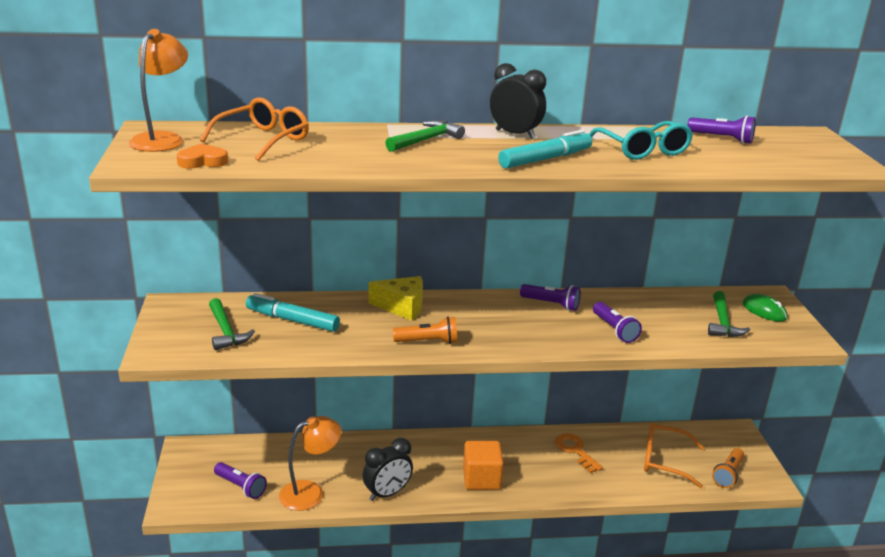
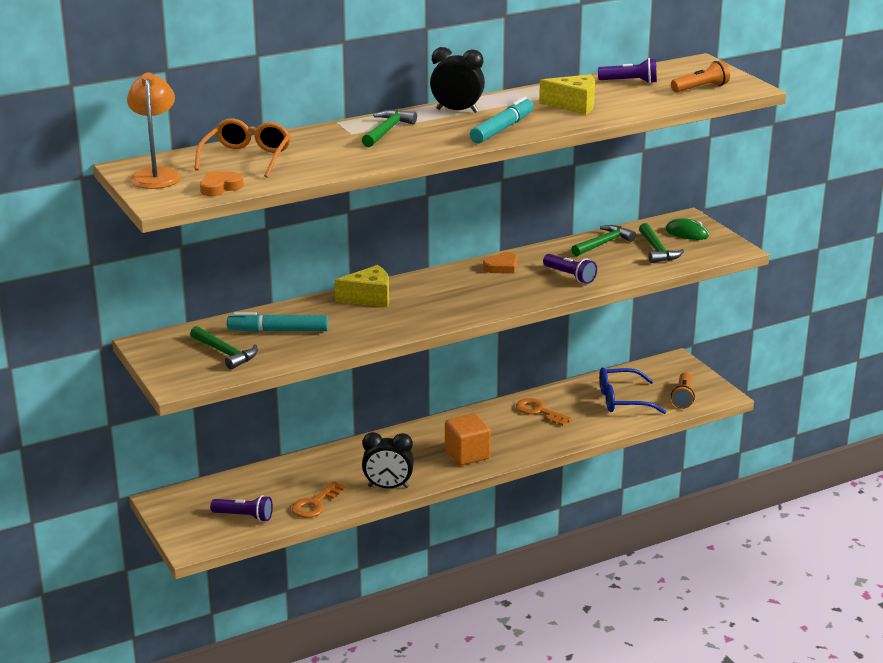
camera: 20 degrees left, 0 degrees up
(310, 492) = (315, 504): orange lamp -> orange key
(387, 493) = (388, 487): black clock -> black clock turned 60 degrees clockwise
(428, 342) = (416, 321): orange flashlight -> orange flashlight (701, 88)
(551, 304) = (502, 267): purple flashlight -> orange heart
(643, 150) = (574, 105): turquoise glasses -> yellow cheese
(664, 460) = (622, 400): orange glasses -> blue glasses
(669, 303) = (603, 243): none -> green hammer

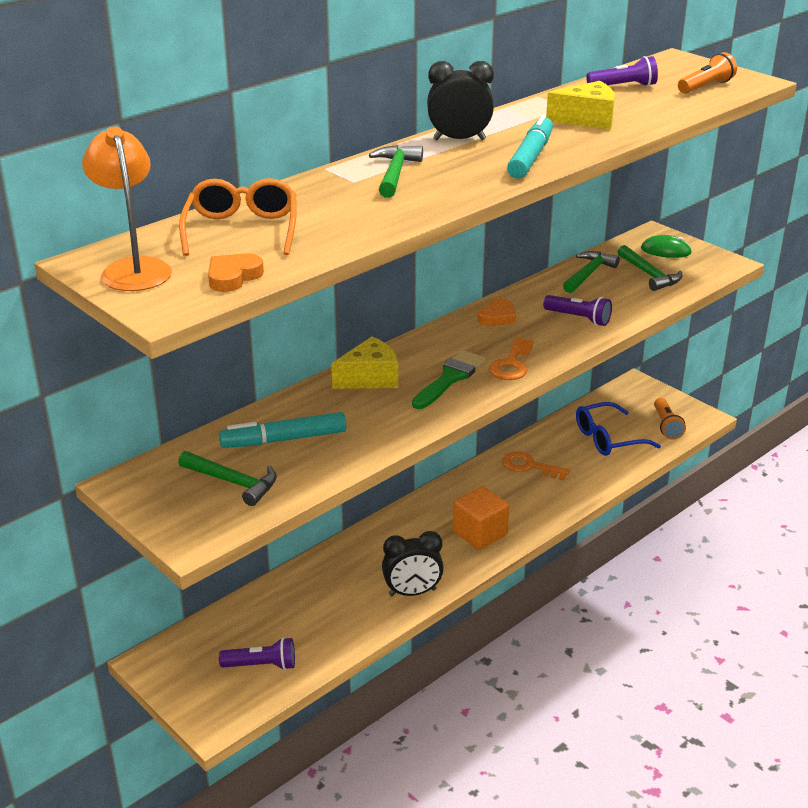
camera: 15 degrees left, 5 degrees up
(315, 504) = (339, 631): orange key -> orange key (511, 364)
(433, 306) = (450, 378): none -> green brush

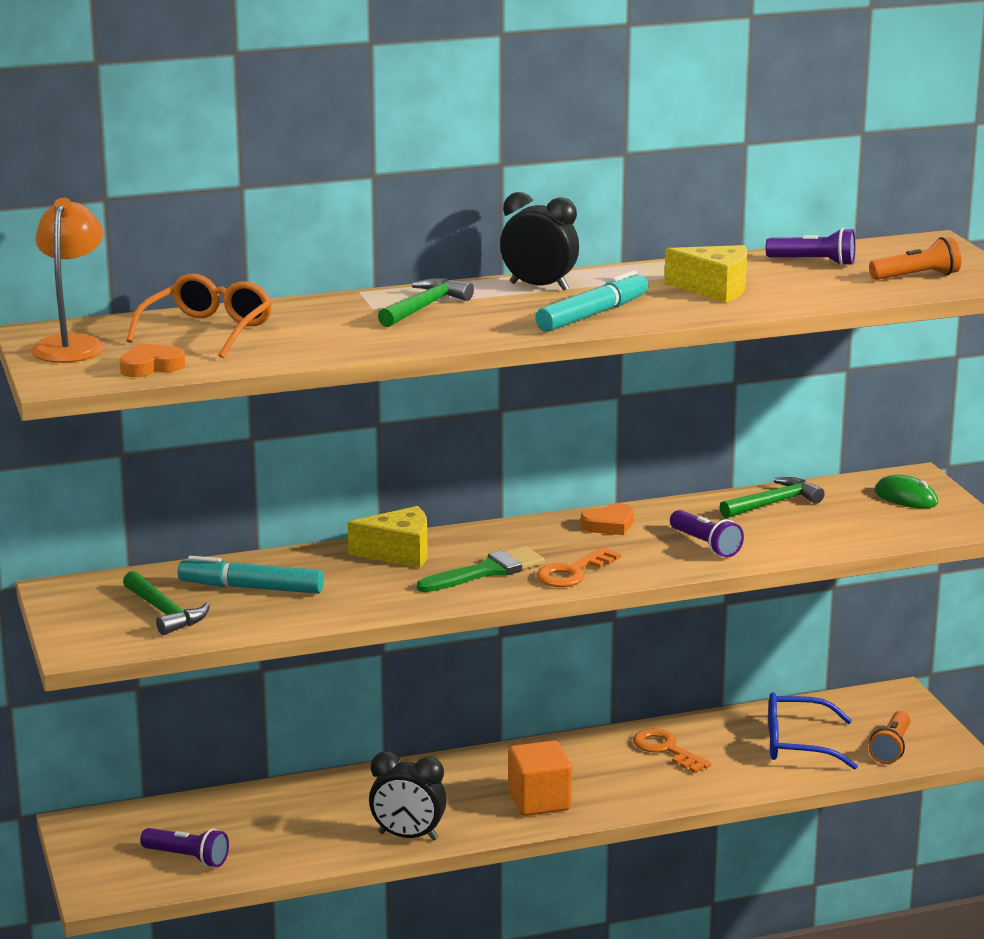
camera: 25 degrees right, 10 degrees down
(649, 275) = (851, 518): green hammer -> none

